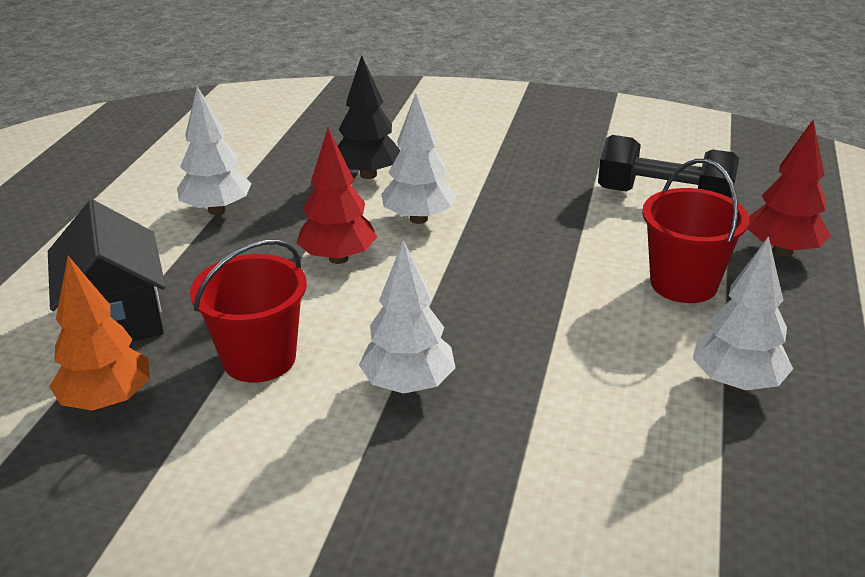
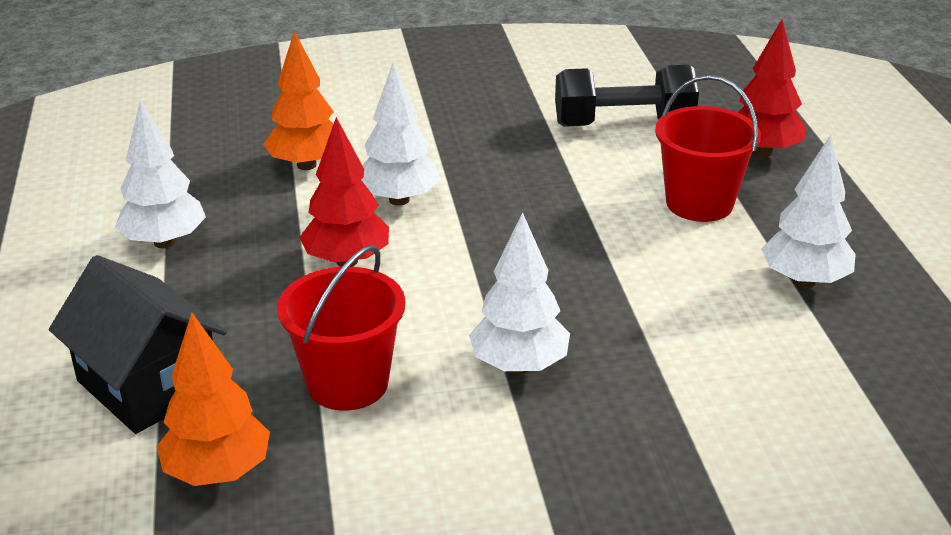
camera: 25 degrees left, 0 degrees up
(368, 175) = (306, 165): black tree -> orange tree

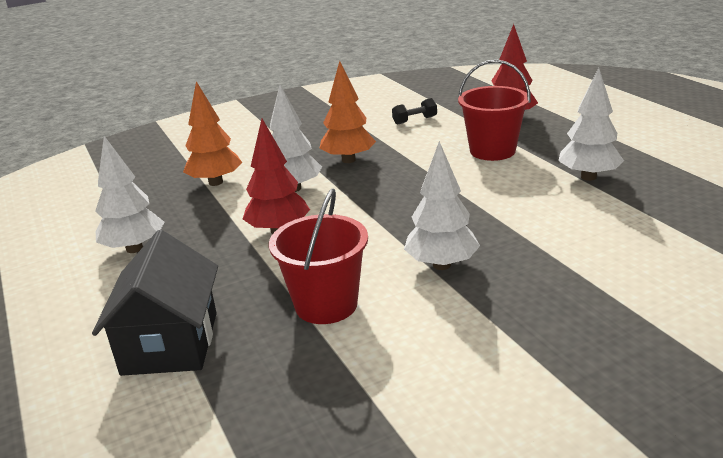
camera: 15 degrees left, 5 degrees down
(148, 385) = (170, 343): black house -> black house turned 60 degrees clockwise
(218, 472) = (261, 389): orange tree -> orange tree (348, 160)
(623, 124) = (415, 120): black dumbbell -> black dumbbell, size x0.47

